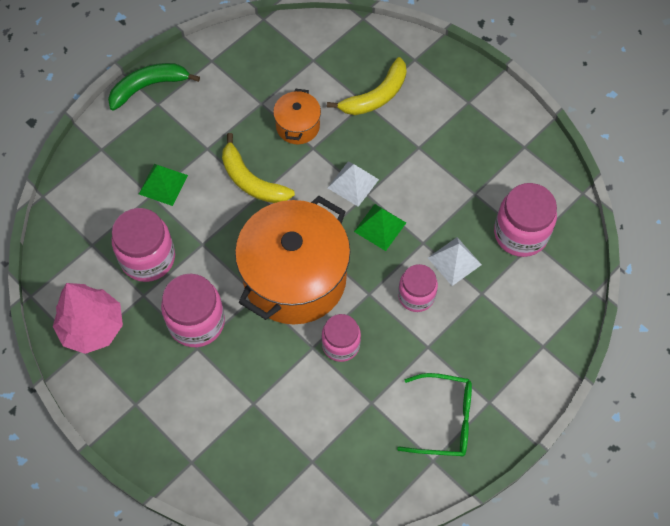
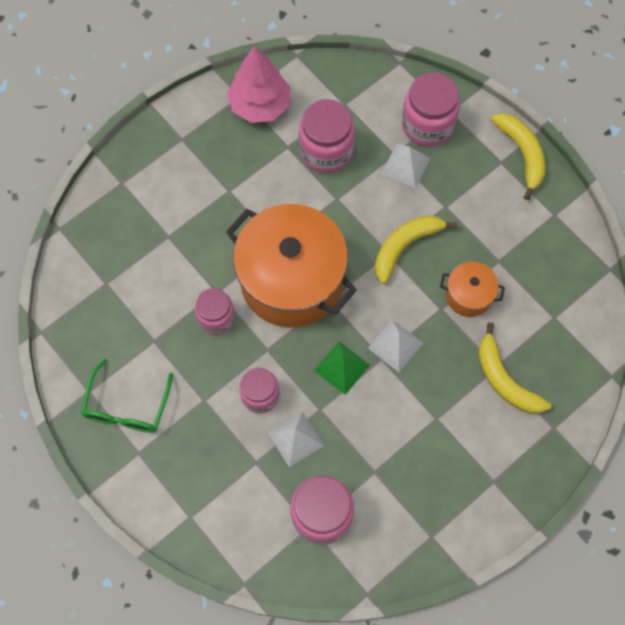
camera: 95 degrees right, 5 degrees up
(148, 87) = (522, 154): green banana -> yellow banana
(163, 184) = (406, 165): green pyramid -> white pyramid
(196, 322) = (255, 191): pink jar -> pink jar (427, 125)

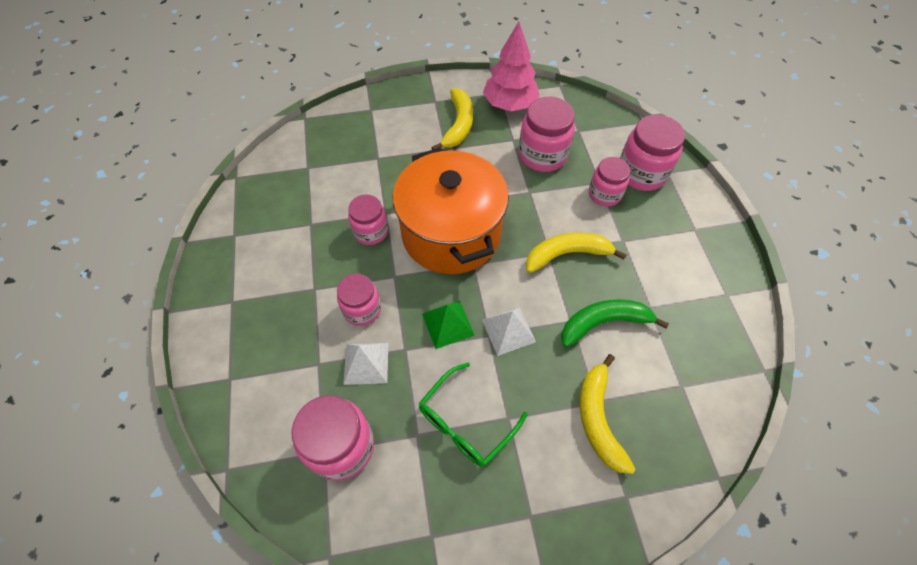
camera: 30 degrees right, 10 degrees down
(127, 407) = (251, 261): green glasses -> green glasses (465, 423)
(406, 165) = (604, 194): white pyramid -> pink jar
(468, 295) = (604, 323): orange pot -> green banana
(522, 154) = (719, 231): yellow banana -> yellow banana (458, 125)

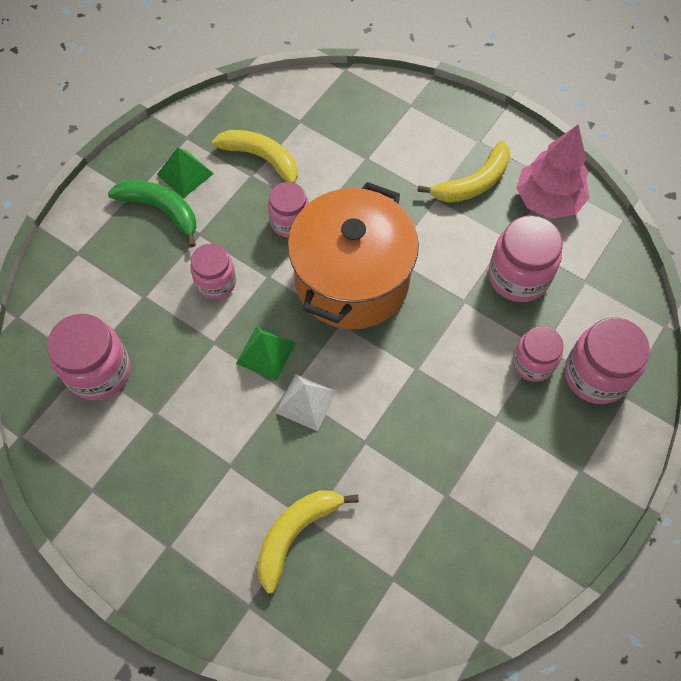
camera: 45 degrees right, 5 degrees up
(259, 259) = (185, 174): none -> green pyramid
(366, 363) = (176, 327): white pyramid -> none
(465, 423) = (196, 438): green glasses -> none
(567, 254) = (430, 385): yellow banana -> yellow banana (262, 159)
(604, 323) = (390, 469): green banana -> green banana (161, 210)

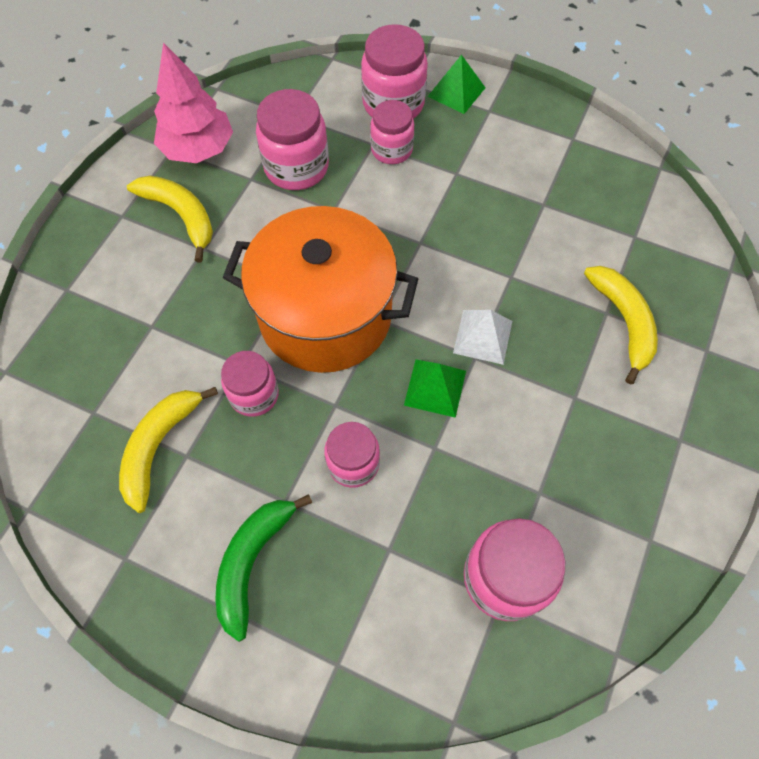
camera: 100 degrees left, 0 degrees up
(185, 174) = (189, 544): green pyramid -> green pyramid (456, 92)
(295, 534) = (623, 322): yellow banana -> yellow banana turned 135 degrees counterclockwise

